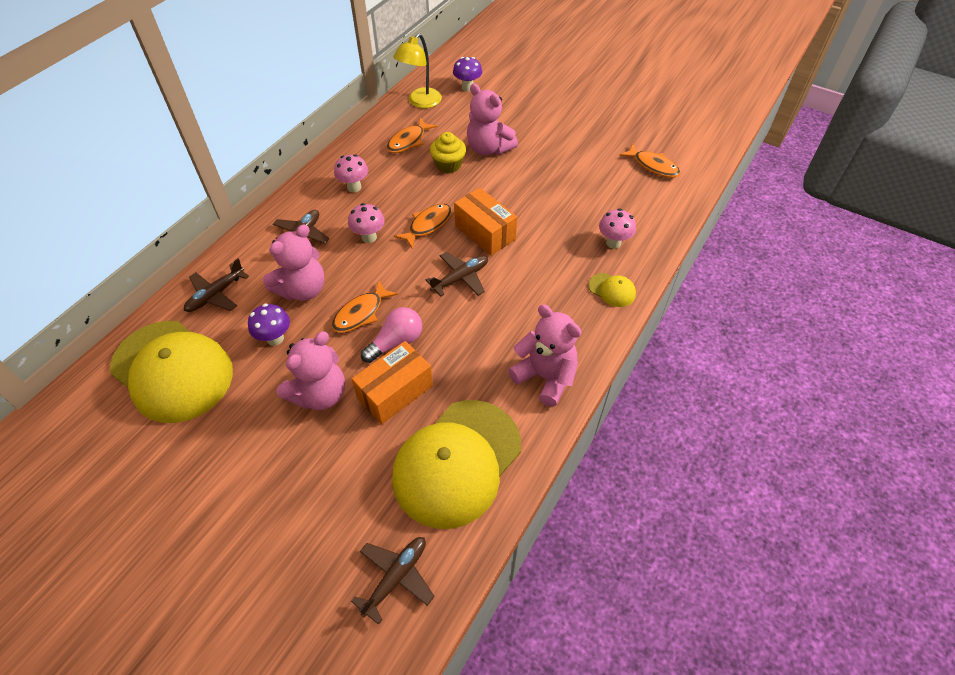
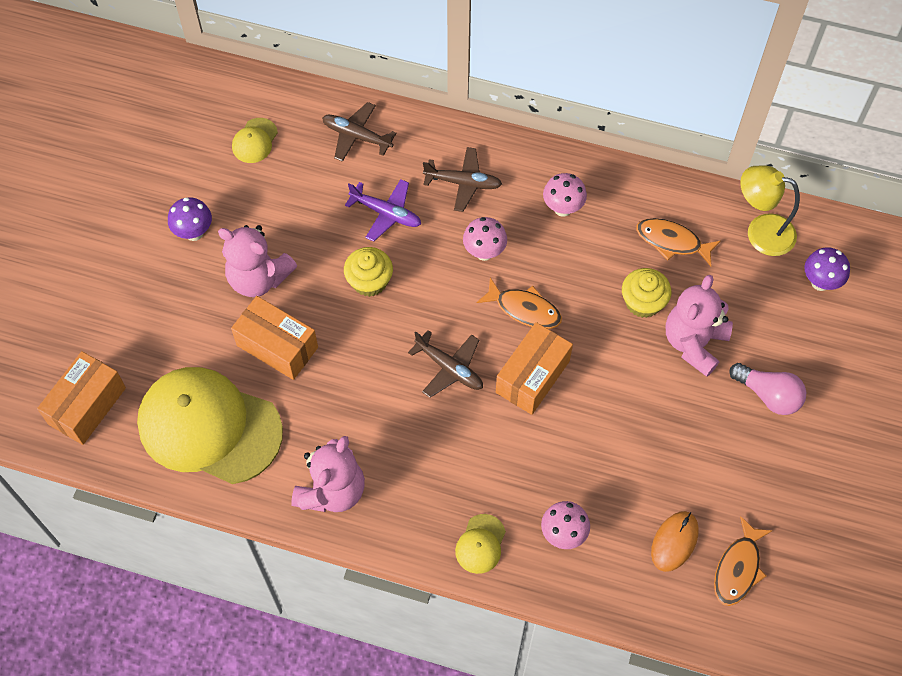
camera: 75 degrees right, 10 degrees up
(172, 371) = (255, 141): yellow cap -> yellow cap, size x0.40
(275, 338) = (315, 213): purple mushroom -> purple mushroom (194, 232)
(302, 289) = (386, 213): pink teddy bear -> purple plane
(361, 313) = (369, 281): orange fish -> yellow cupcake
(396, 342) = (340, 328): pink light bulb -> pink light bulb (768, 395)
(396, 577) = (87, 406): brown plane -> orange box
(629, 190) = (674, 542): none -> orange mouse

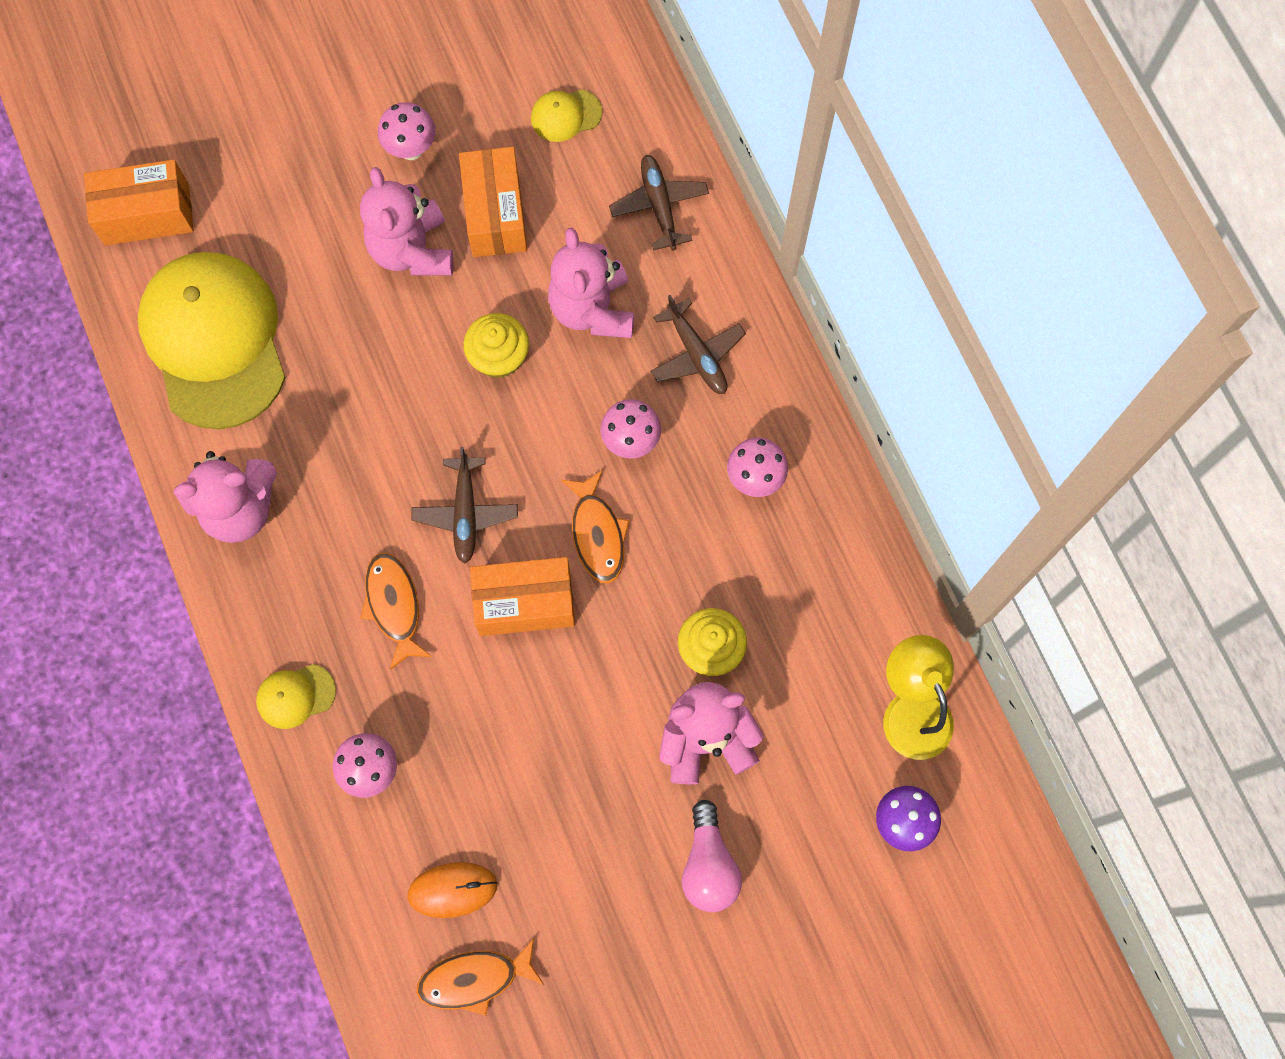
camera: 50 degrees right, 10 degrees up
(194, 232) = (411, 149): purple mushroom -> pink mushroom
(277, 346) = (352, 330): orange box -> orange box (495, 214)
(386, 213) = (592, 309): purple plane -> pink teddy bear
(672, 242) = (814, 623): orange fish -> orange fish (394, 606)

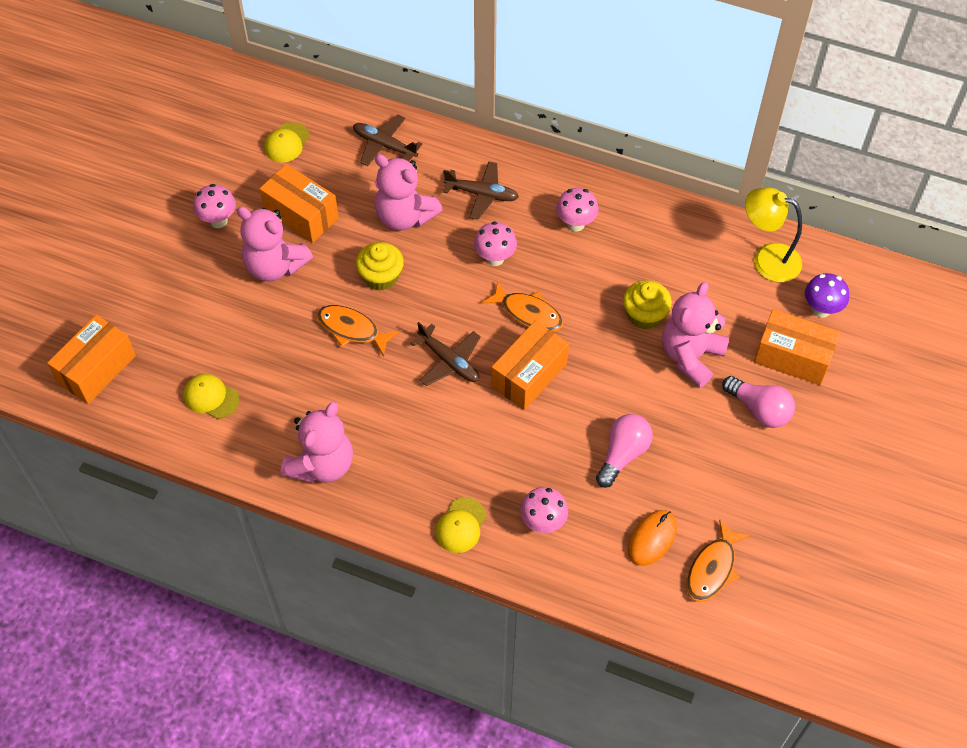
camera: 45 degrees left, 15 degrees down
(214, 341) = (211, 397): yellow cap -> yellow cap, size x0.40
(394, 606) = (463, 436): orange fish -> orange fish (352, 329)
(521, 776) = (623, 454): none -> pink light bulb
(809, 844) = (792, 357): none -> orange box

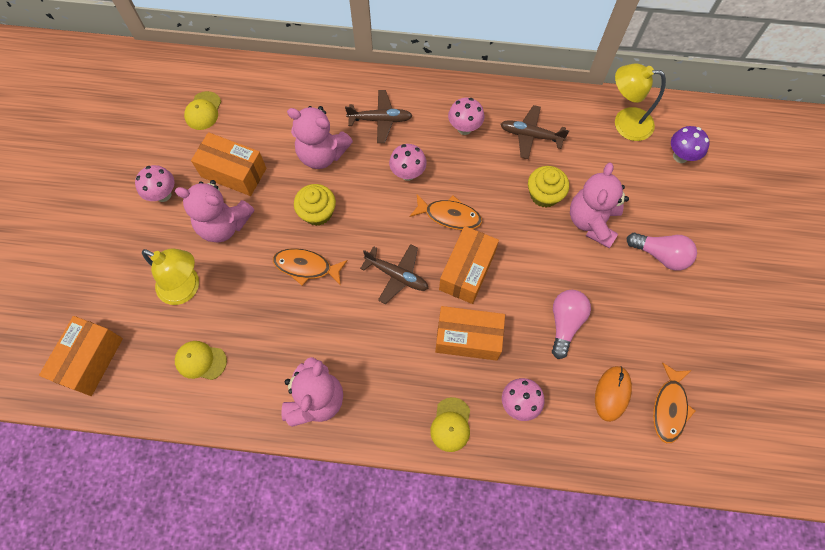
camera: 15 degrees left, 10 degrees up
(216, 322) = (186, 288): none -> yellow lamp
(384, 145) = (286, 95): brown plane -> brown plane (530, 135)
(792, 357) = (672, 203): orange box -> orange box (468, 338)

